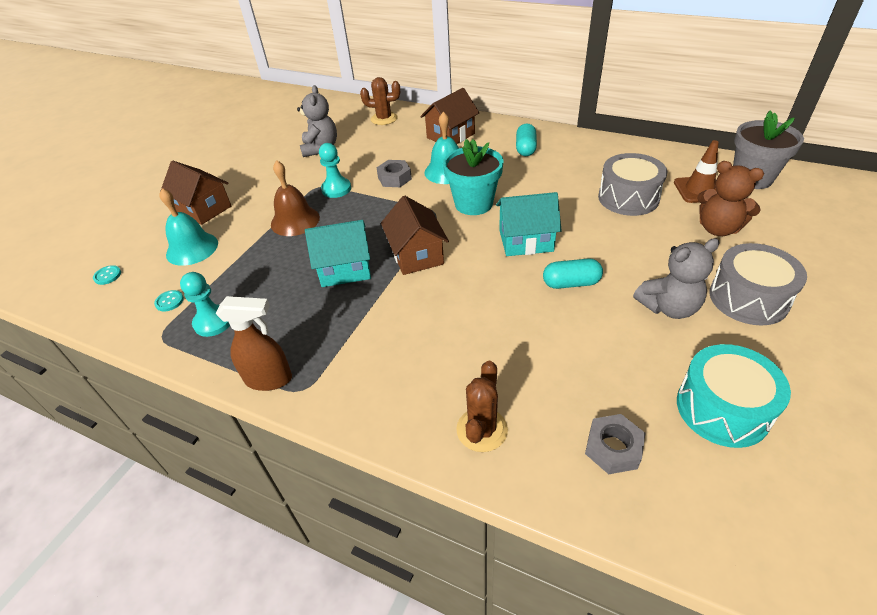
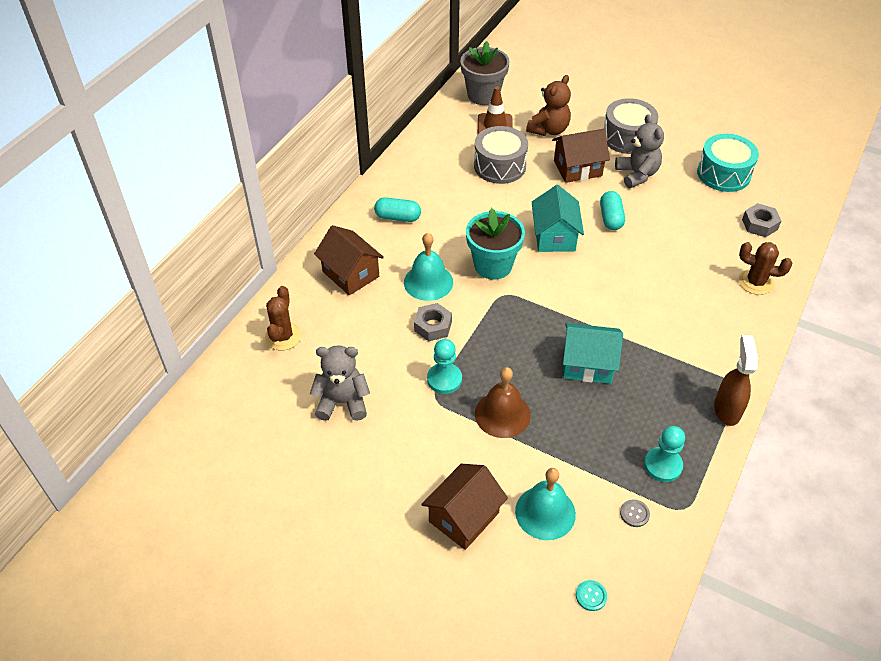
camera: 90 degrees left, 5 degrees up
(169, 301) = (634, 513): turquoise button -> grey button
(345, 269) = (588, 364): turquoise house -> turquoise house turned 75 degrees counterclockwise
(416, 255) = (570, 311): brown house -> brown house (577, 168)

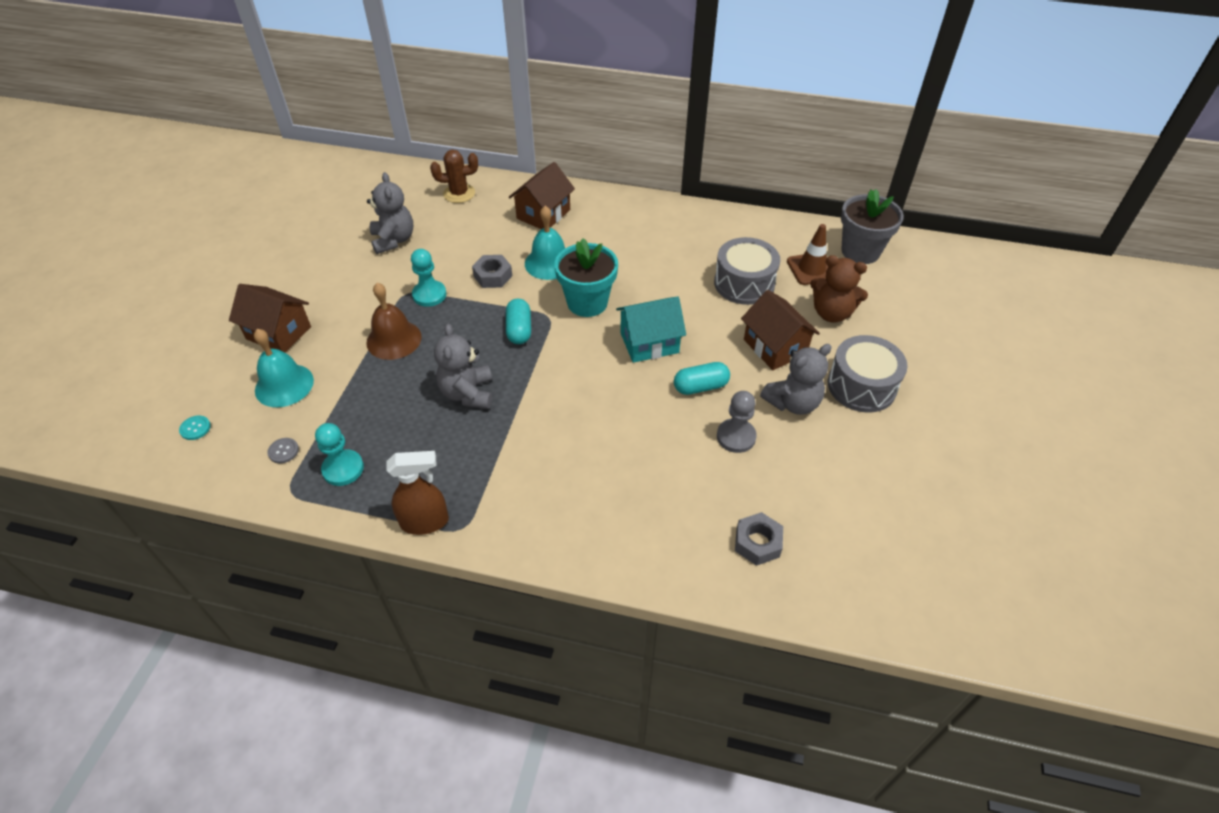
camera: 75 degrees right, 0 degrees up
(398, 217) = (630, 227): turquoise capsule -> turquoise capsule (519, 330)
(588, 364) = (468, 393): turquoise house -> grey teddy bear
(665, 211) = (736, 437): none -> grey pawn
(723, 174) = (844, 495): turquoise drum -> none
(755, 282) = (642, 542): brown cactus -> none

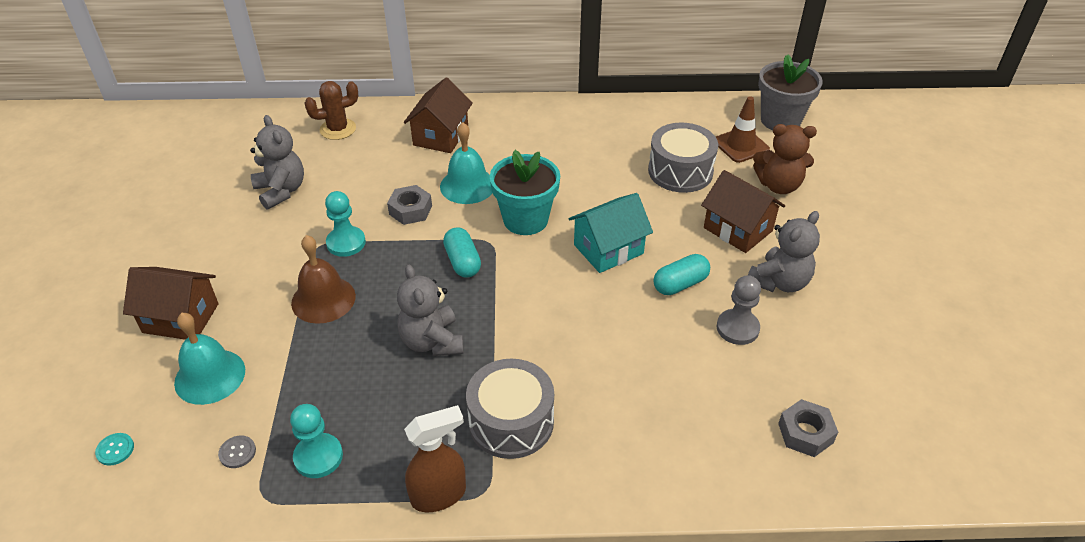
camera: 15 degrees left, 5 degrees down
(861, 386) = (838, 252): grey drum -> grey drum (511, 422)

